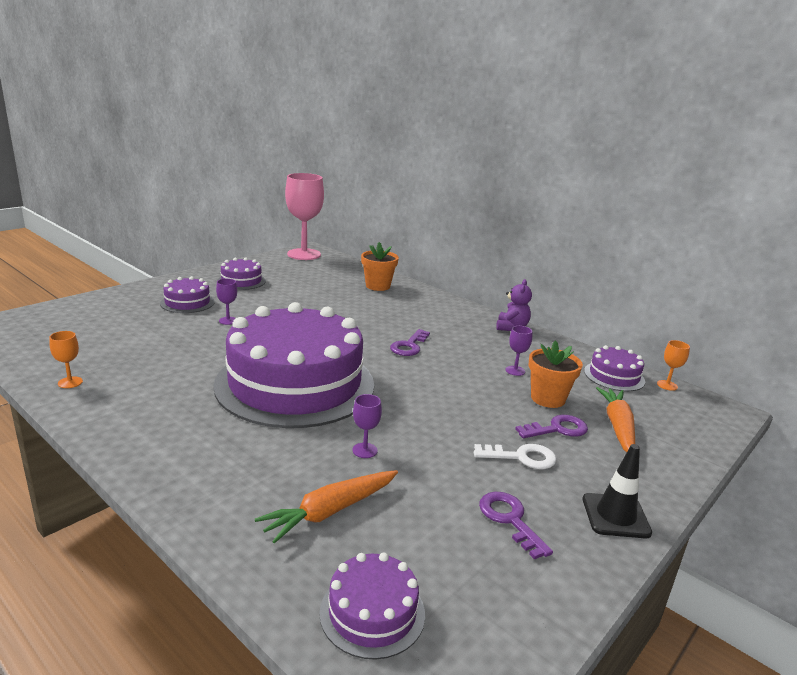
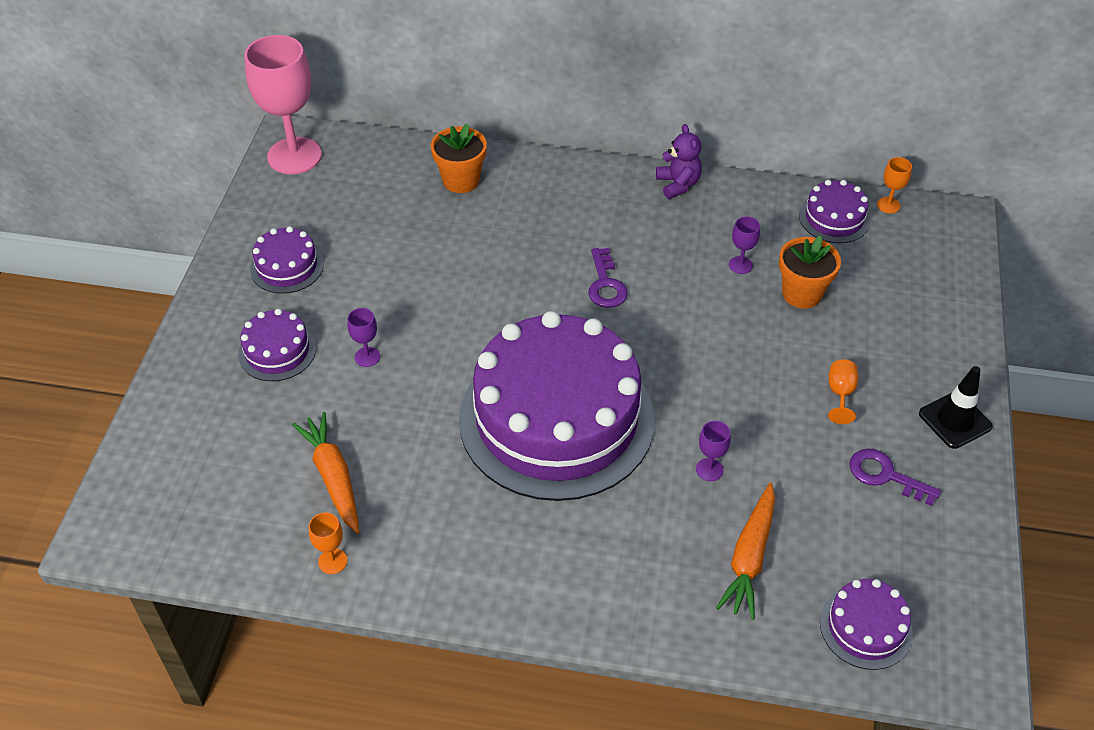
camera: 30 degrees left, 25 degrees up
(522, 457) = (840, 394): white key -> orange goblet
(558, 429) = (841, 335): purple key -> none
(617, 427) = (886, 300): orange carrot -> orange carrot (333, 477)

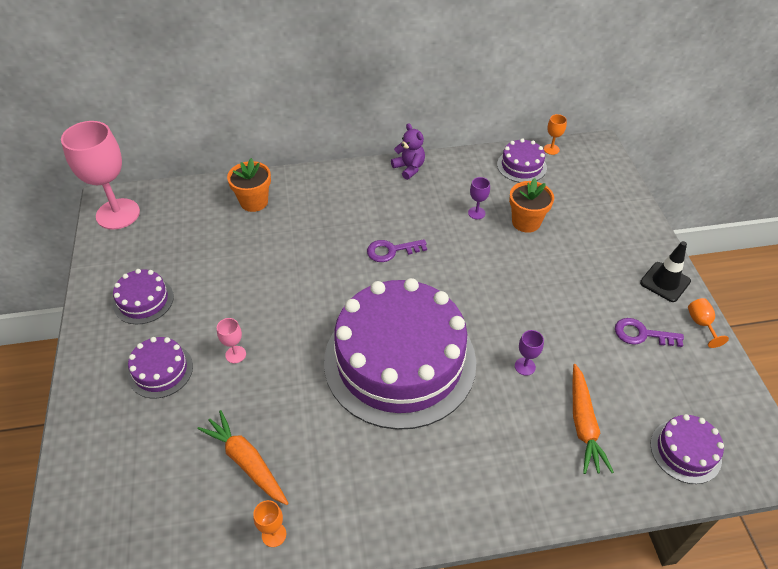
camera: 20 degrees left, 0 degrees up
(367, 357) = (235, 354): purple goblet -> pink goblet
(606, 285) = (391, 251): purple key -> purple key turned 105 degrees clockwise
(840, 394) = (584, 285): orange goblet -> orange goblet (701, 324)

